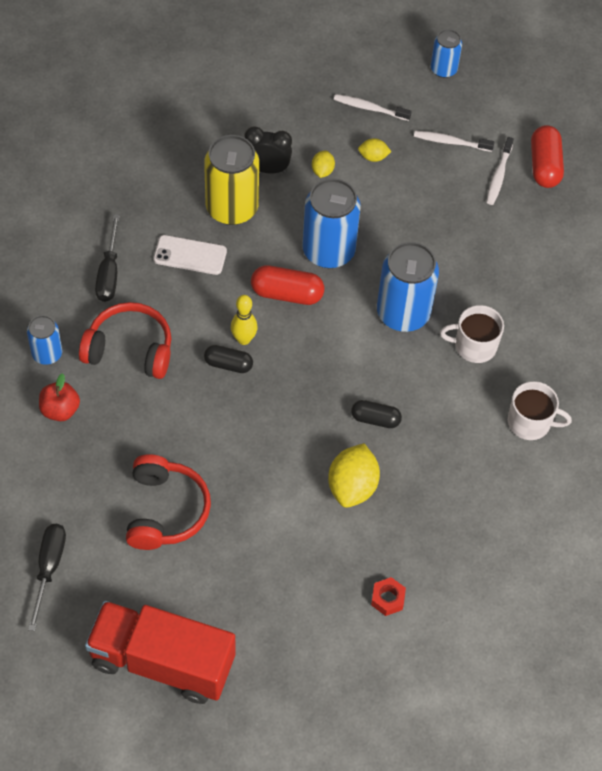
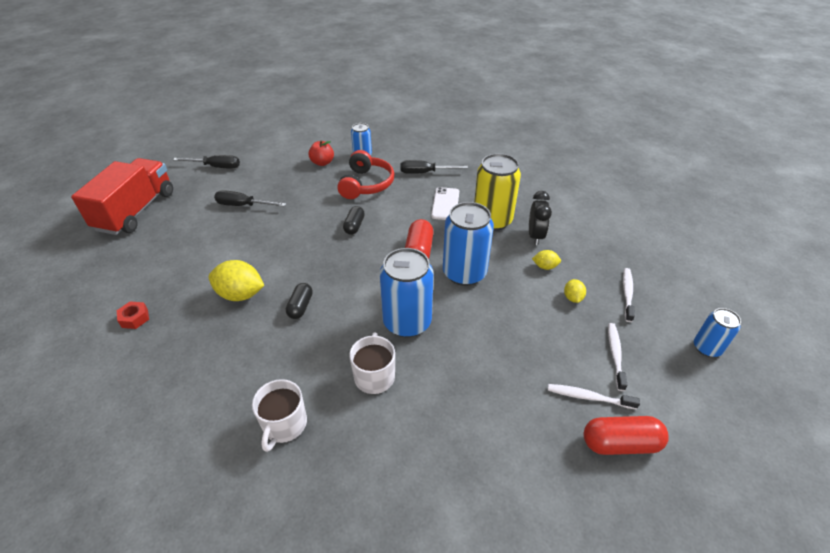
camera: 90 degrees right, 15 degrees down
(165, 510) = (243, 205): red headphones -> black screwdriver
(243, 339) = (376, 232): yellow bowling pin -> none

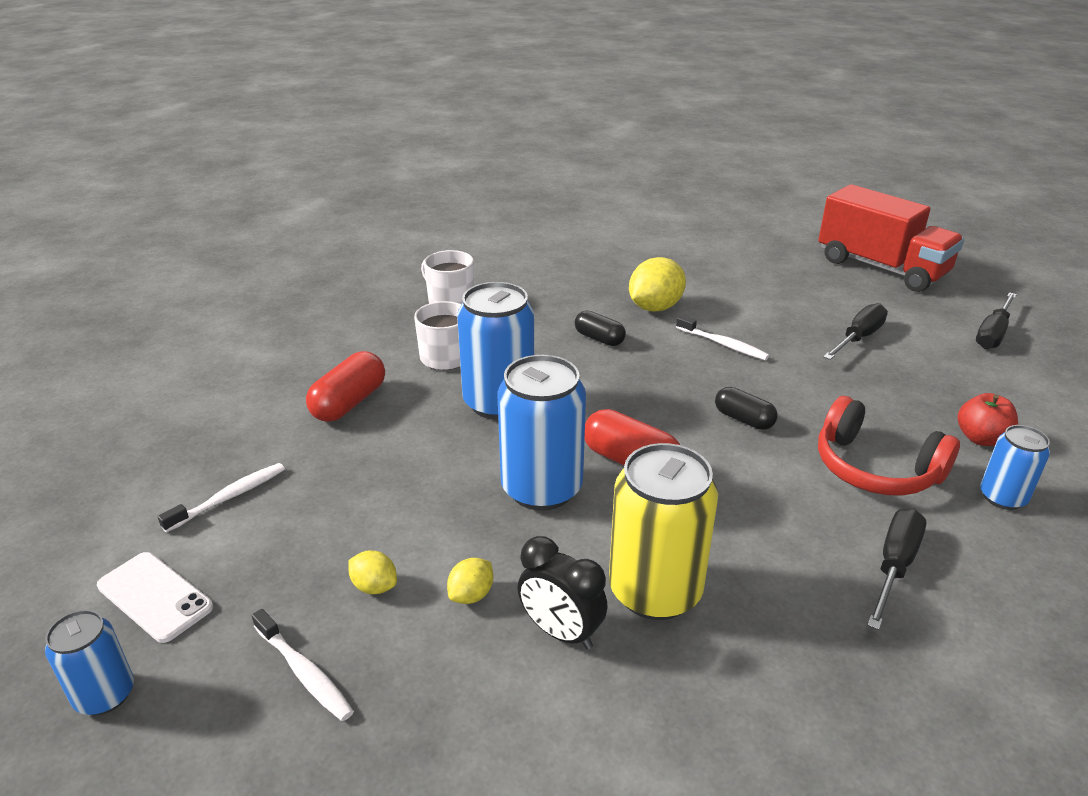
camera: 120 degrees right, 10 degrees down
(135, 318) = (666, 253): red nut -> none
(445, 204) = (752, 548): white phone -> white phone (154, 597)
(615, 355) = (239, 565): white toothbrush -> white toothbrush (723, 344)
(620, 443) = (157, 488): red capsule -> red capsule (349, 403)

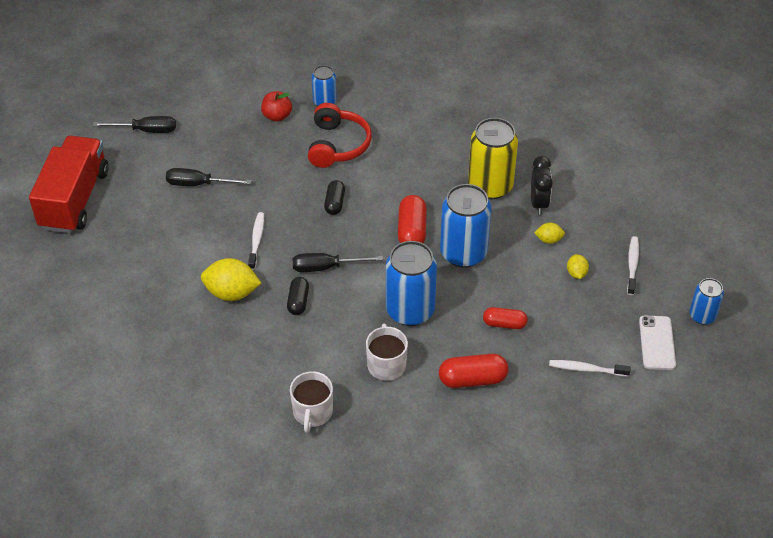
camera: 125 degrees left, 15 degrees up
(386, 464) = (504, 324): none -> red capsule
(894, 566) = (406, 123): black screwdriver -> black screwdriver (326, 267)

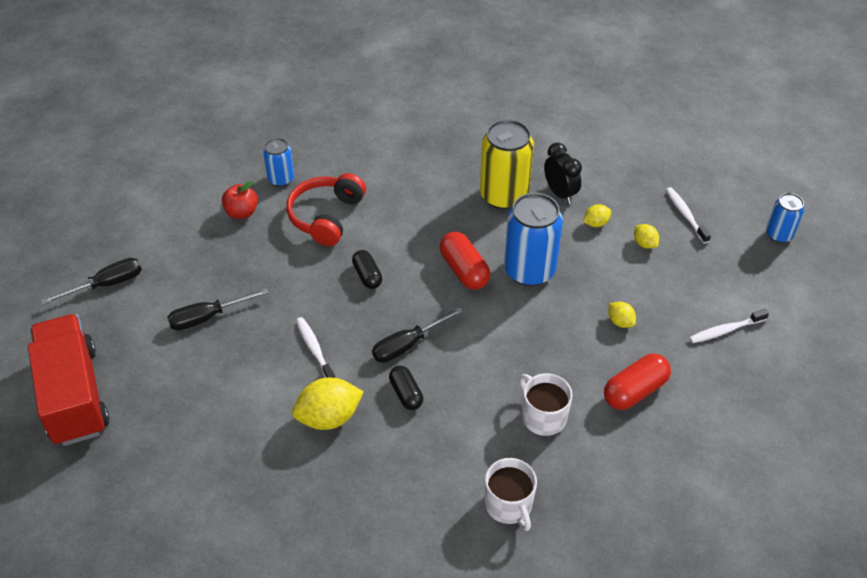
camera: 30 degrees left, 0 degrees up
(337, 145) = (326, 216): red headphones -> red headphones turned 135 degrees counterclockwise
(410, 310) = (523, 350): blue can -> none
(504, 324) = (620, 322): red capsule -> yellow lemon
(657, 343) = (763, 276): white phone -> none

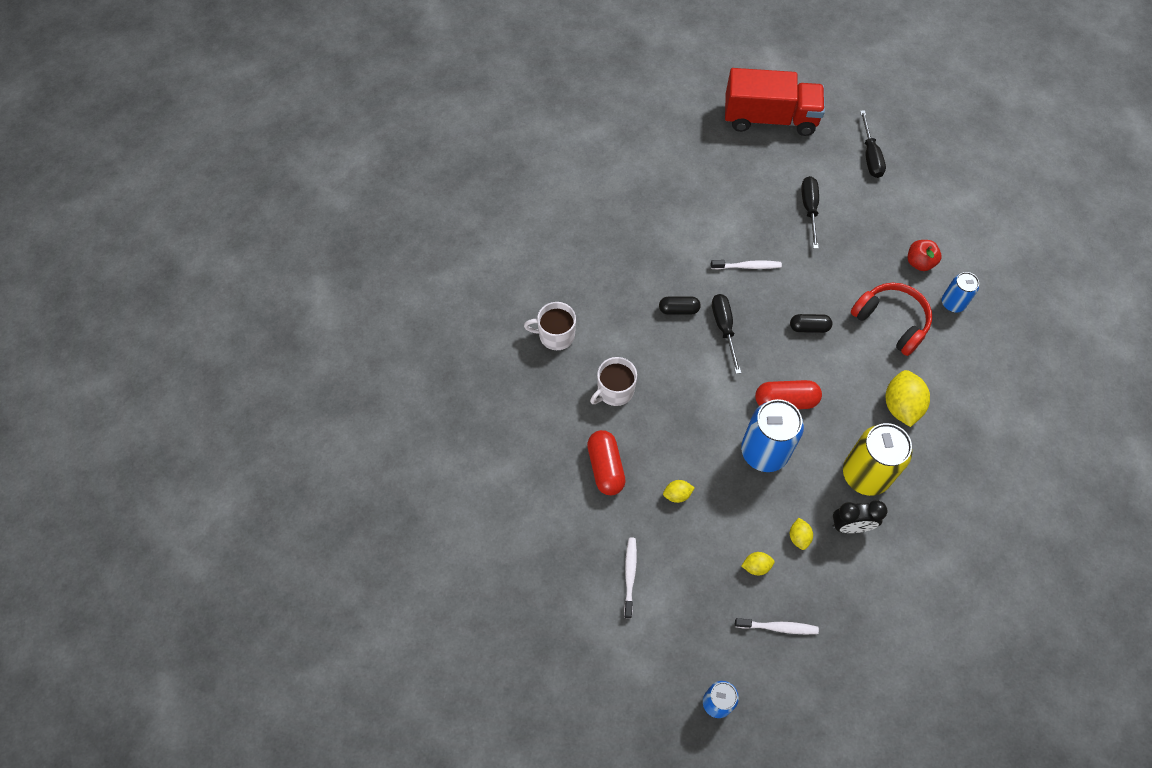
camera: 115 degrees right, 15 degrees up
(329, 417) = (681, 255): yellow lemon -> yellow lemon (901, 406)
(543, 416) = (614, 390): white mug -> white mug turned 150 degrees clockwise

